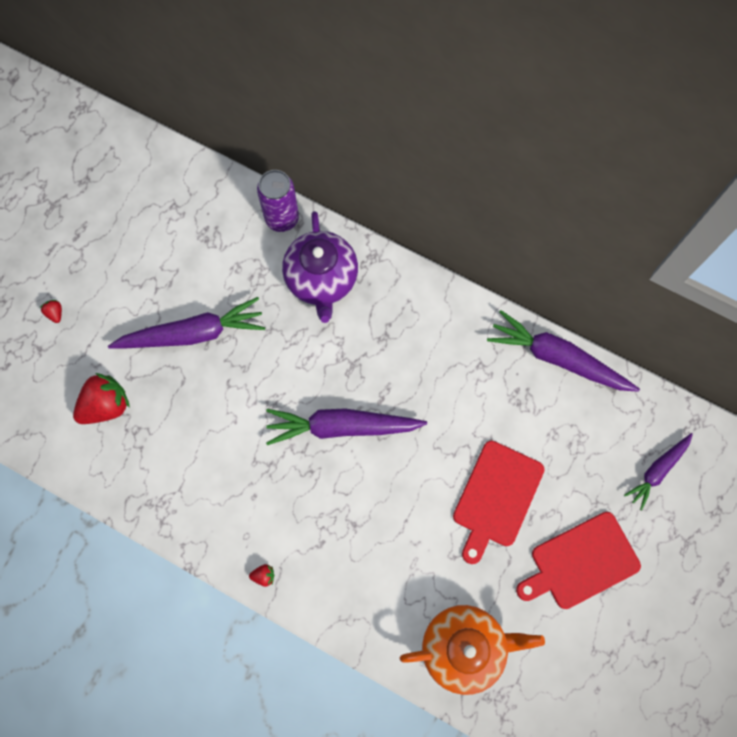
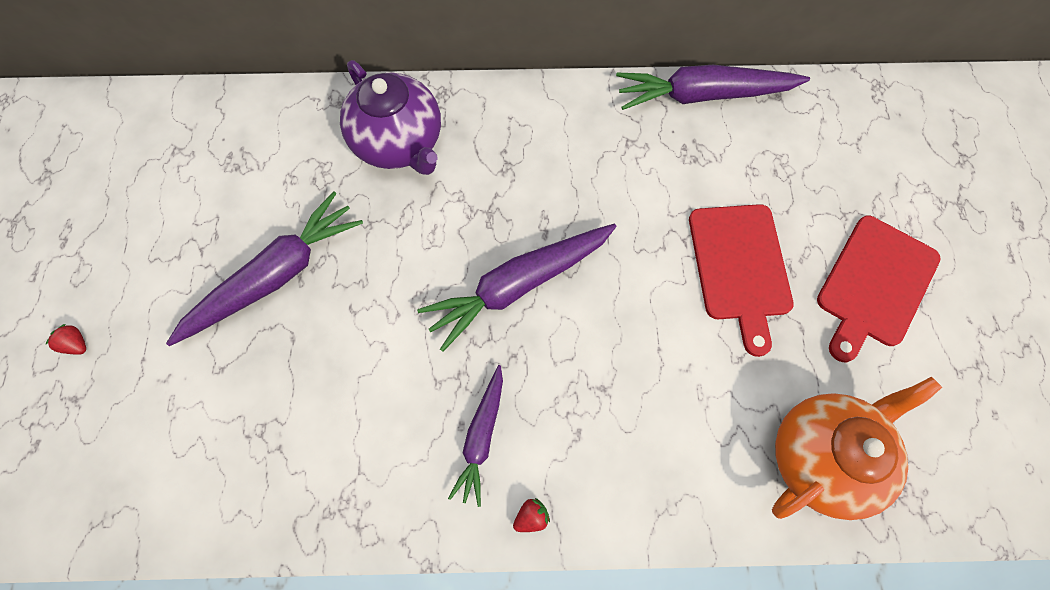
camera: 30 degrees left, 5 degrees down
(106, 405) = (204, 420): red strawberry -> none
(282, 218) = (316, 103): purple can -> none
(657, 471) = (878, 151): purple carrot -> purple carrot (481, 437)

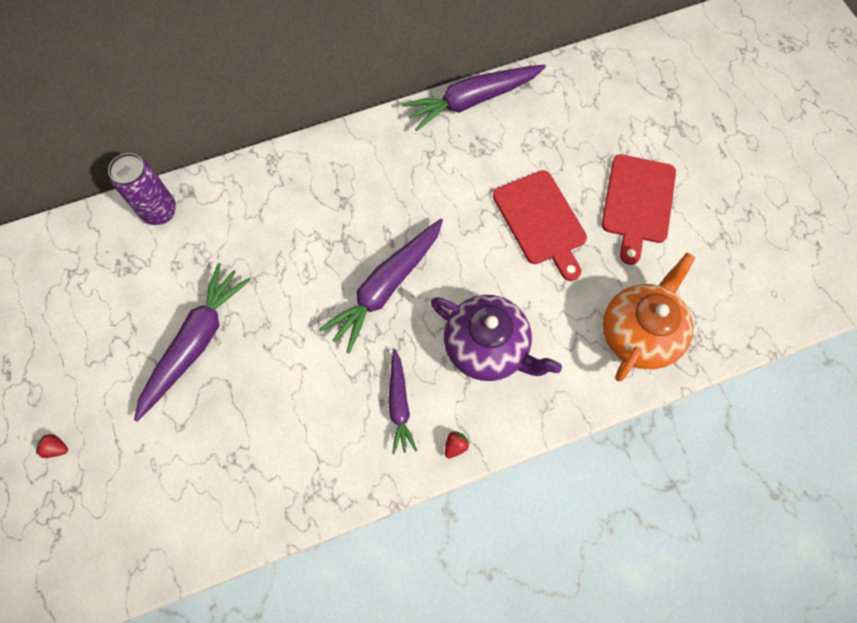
camera: 20 degrees left, 0 degrees up
(297, 113) = (160, 211): none -> purple can
(399, 143) = (252, 209): purple teapot -> purple teapot (487, 348)

